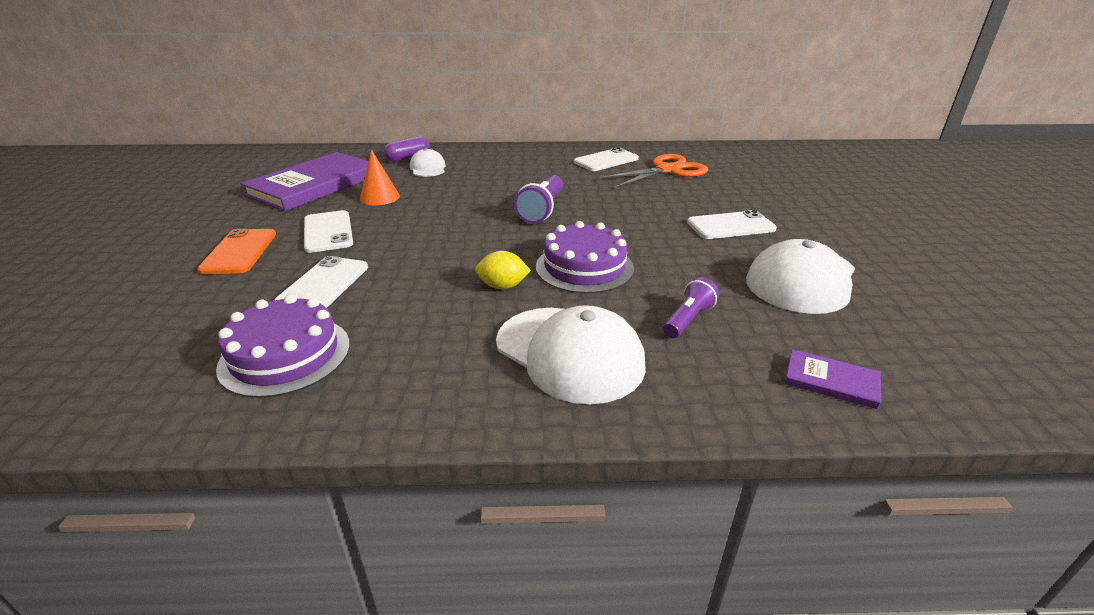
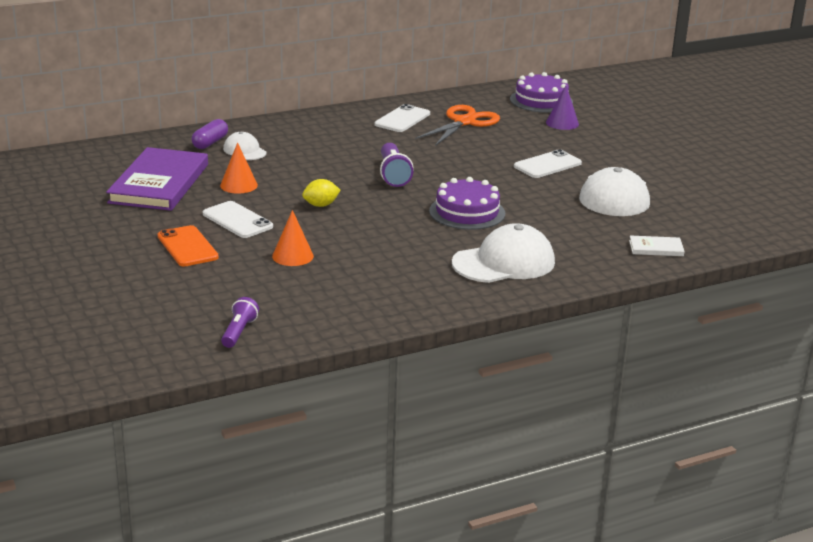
camera: 25 degrees left, 5 degrees down
(285, 355) = (329, 297): purple cake -> purple cake (541, 100)
(323, 285) = (292, 256): white phone -> orange cone
(503, 286) = (423, 234): yellow lemon -> yellow lemon (321, 205)
(569, 353) = (504, 262): white cap -> white cap turned 45 degrees counterclockwise
(688, 319) = (560, 232): purple flashlight -> purple flashlight (239, 332)
(777, 184) = (562, 123): none -> purple cone
(831, 381) = (656, 248): purple book -> white book

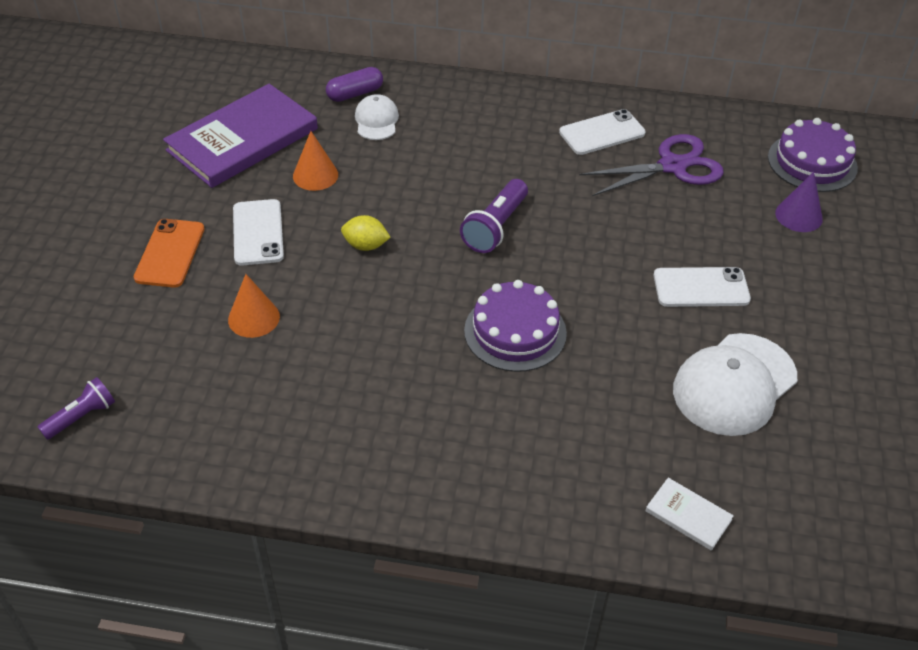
camera: 35 degrees right, 20 degrees up
(464, 122) = (672, 166): orange scissors -> purple scissors
(504, 262) = (468, 445): white cap -> none

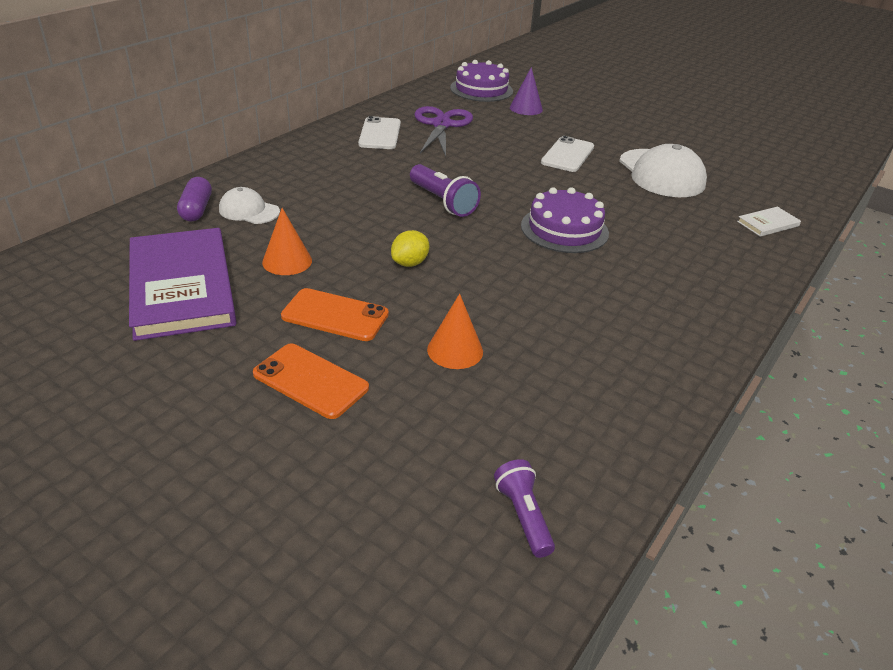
camera: 65 degrees left, 10 degrees down
(258, 232) = (335, 315): white phone -> orange phone

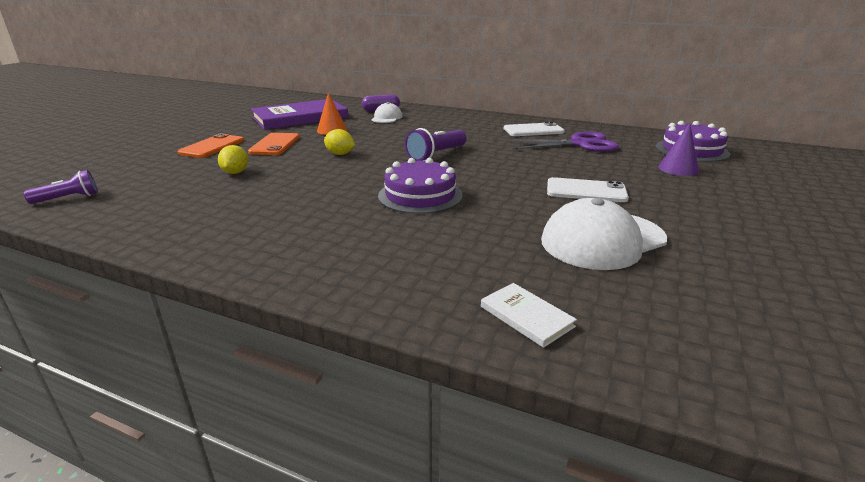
camera: 80 degrees right, 10 degrees down
(455, 350) = (235, 172): orange cone -> yellow lemon

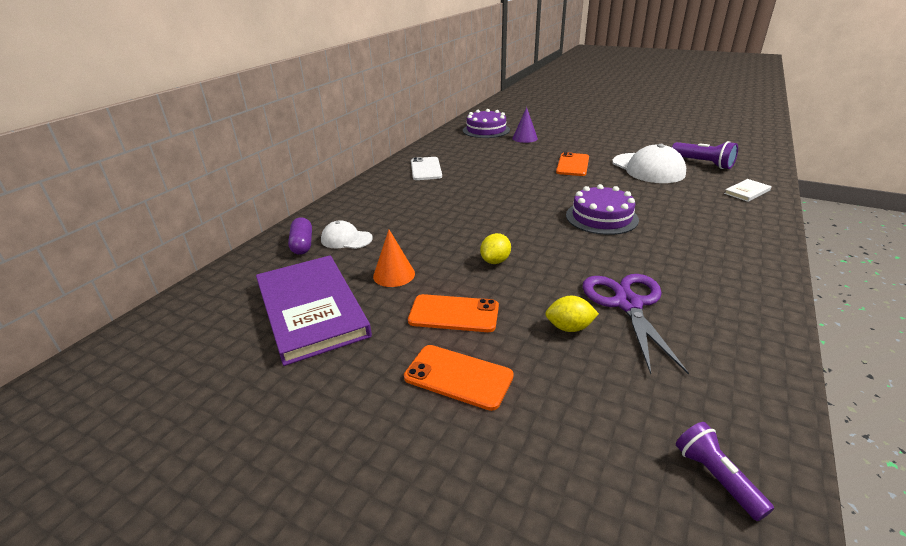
camera: 85 degrees left, 5 degrees up
(436, 155) = (497, 210): purple flashlight -> purple flashlight (703, 163)
(580, 144) = (469, 157): purple scissors -> purple scissors (627, 304)
(586, 191) = (573, 165): white phone -> orange phone

